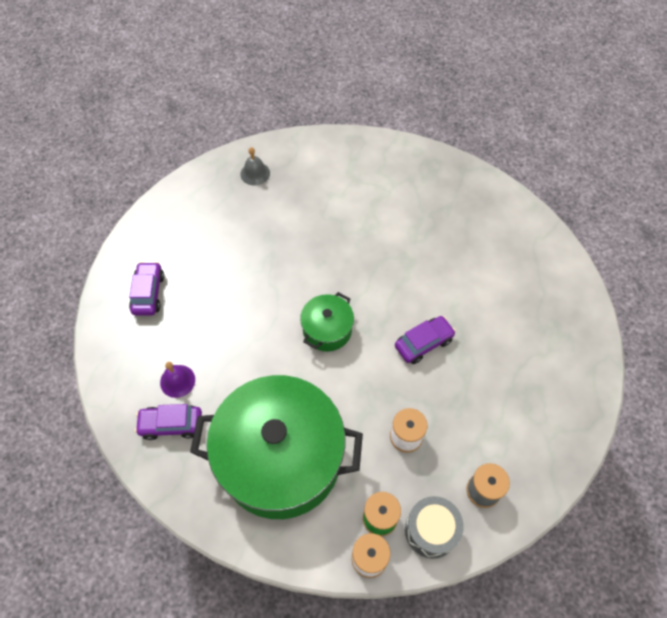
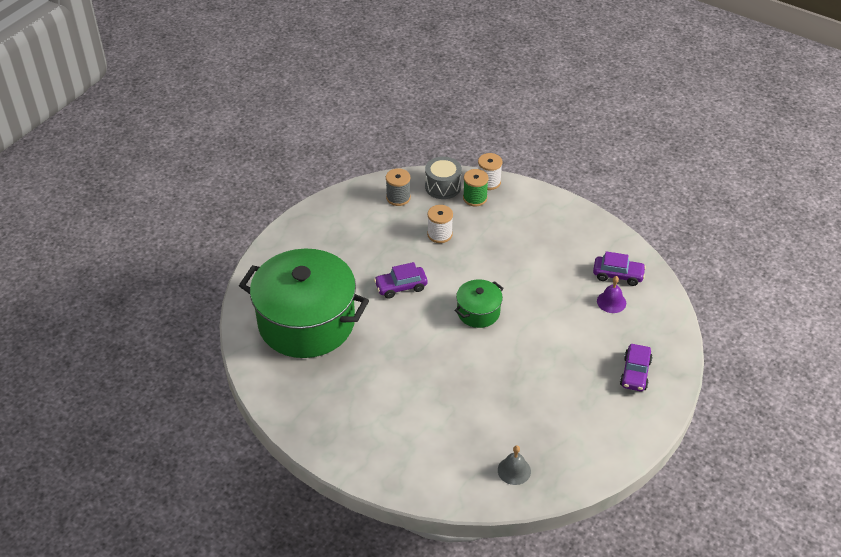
camera: 165 degrees left, 15 degrees down
(281, 459) = (536, 240): green pot -> green pot (306, 322)

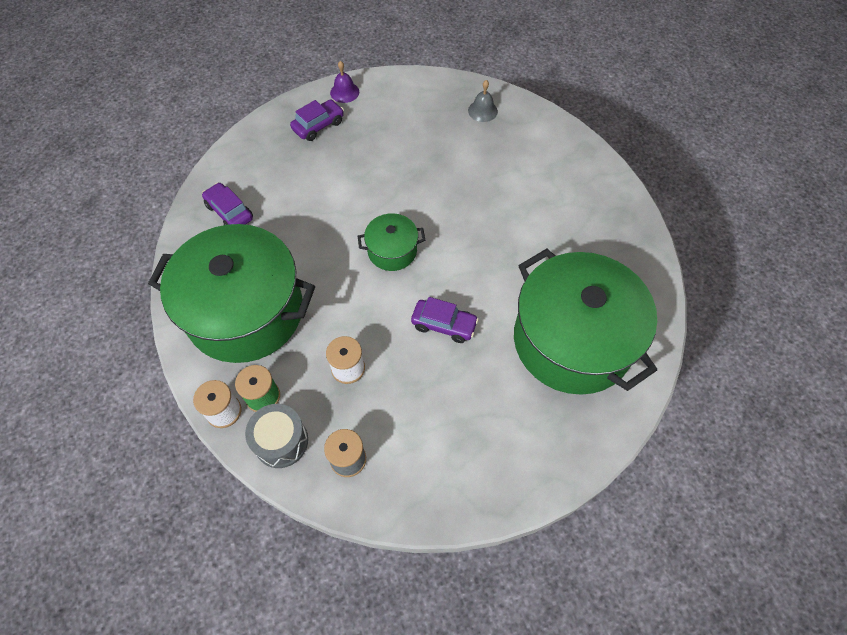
camera: 145 degrees left, 15 degrees up
(534, 229) = (245, 312): none -> green pot
(611, 302) = (266, 191): purple bell -> purple bell (344, 92)

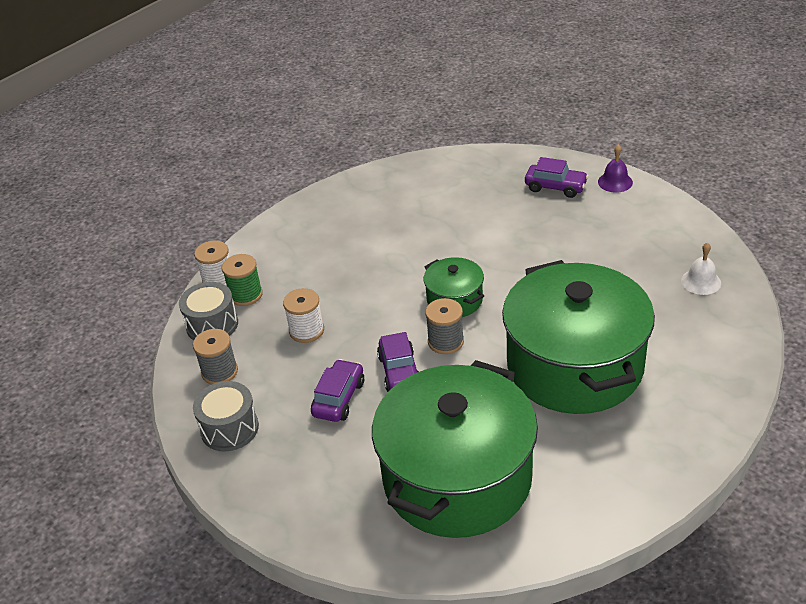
camera: 65 degrees right, 20 degrees down
(229, 212) = (409, 188): purple car -> purple car (339, 398)
(245, 312) = (317, 246): green pot -> green pot (574, 366)
(423, 478) = (229, 428): none -> grey drum
(433, 279) = (445, 341): none -> grey spool
(482, 111) = (701, 281): grey bell -> white bell

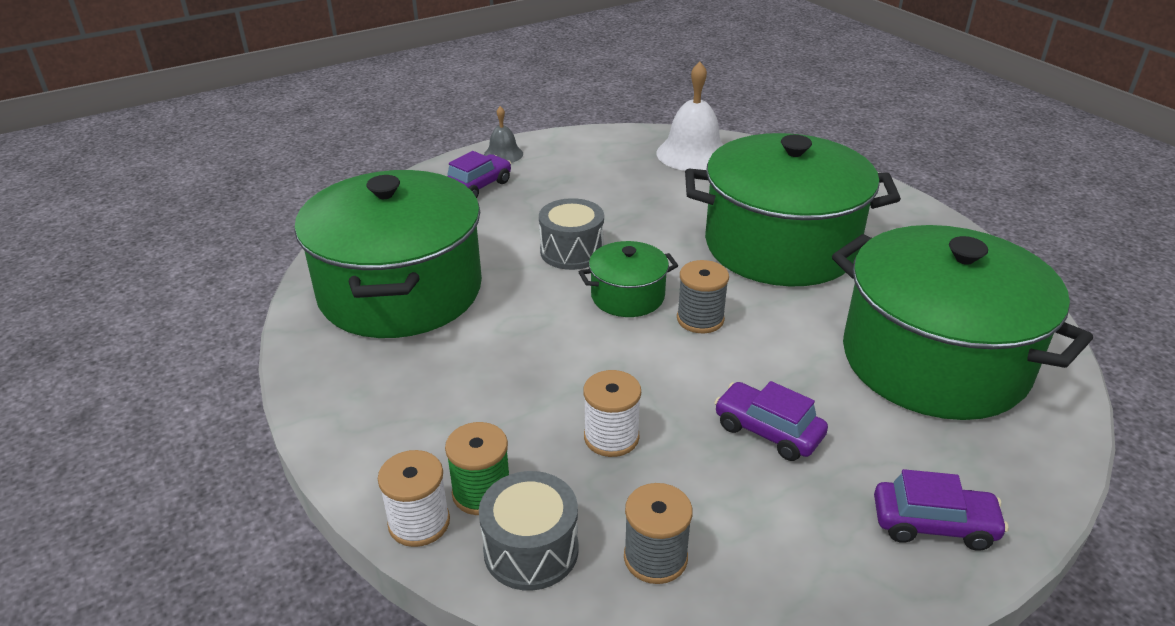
camera: 75 degrees left, 5 degrees down
(229, 428) = (793, 565): grey drum -> grey drum (572, 251)
(399, 372) = (738, 367): purple car -> purple car (933, 524)
(406, 202) = (400, 291): none -> green pot
(615, 182) = (503, 154): purple bell -> grey bell
(701, 281) = (693, 154): white bell -> white bell, size x1.85

